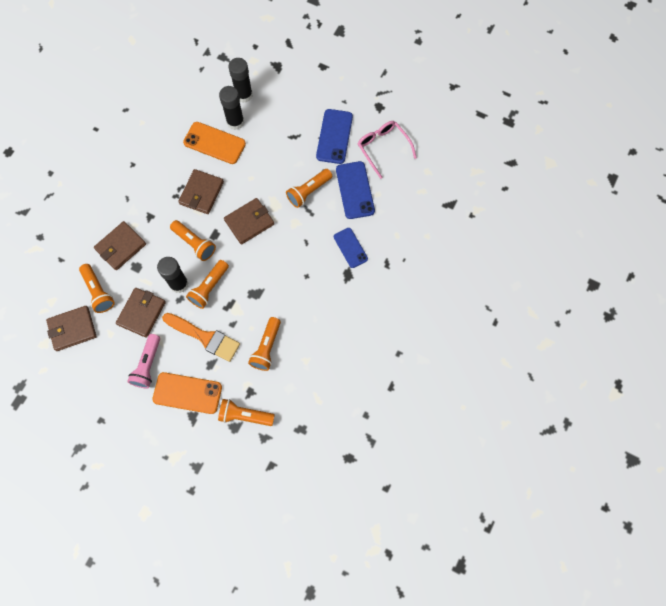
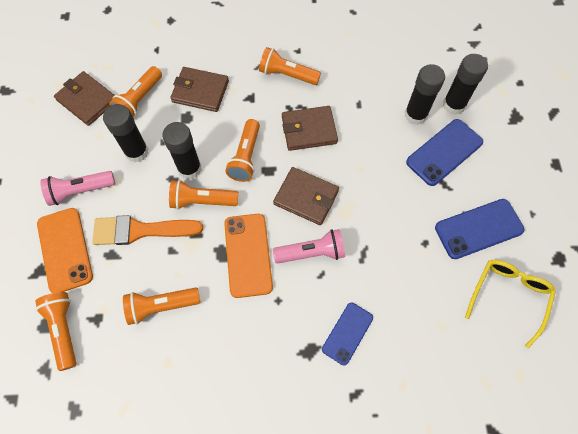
camera: 60 degrees right, 5 degrees down
(141, 313) = (136, 152): brown wallet -> black glue stick
(205, 337) = (140, 230): orange brush -> orange brush turned 90 degrees clockwise
(214, 143) = (375, 109): orange phone -> orange phone (248, 255)
(288, 239) = (311, 252): none -> pink flashlight
(308, 191) = (387, 240): orange flashlight -> orange flashlight (287, 75)
(355, 190) = (427, 294): blue phone -> blue phone (444, 152)
(383, 148) = (508, 297): pink glasses -> yellow glasses

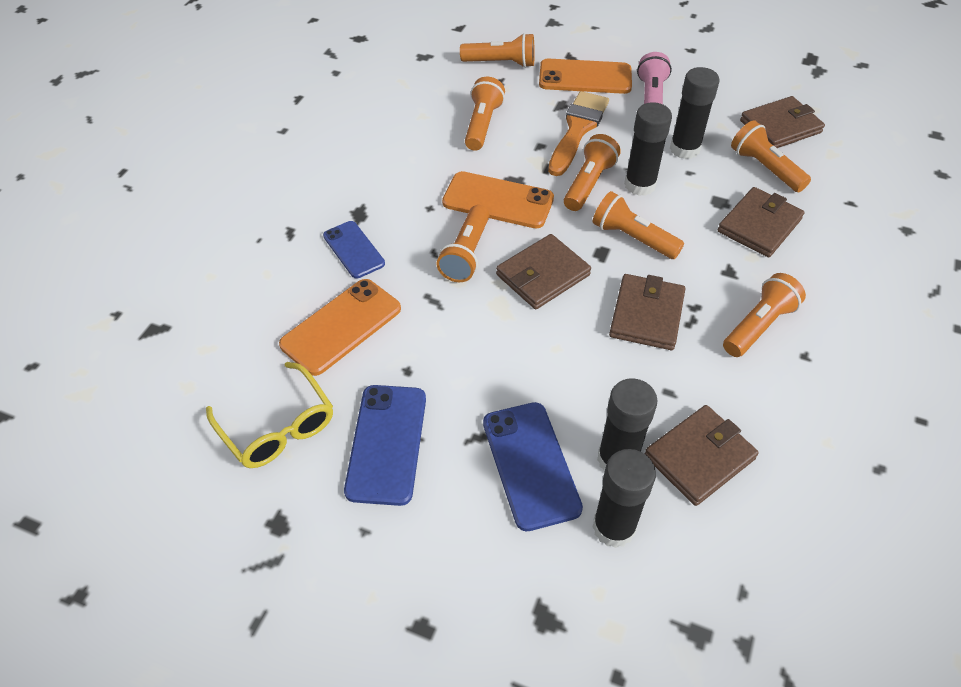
camera: 115 degrees right, 15 degrees down
(311, 252) = (466, 254): pink flashlight -> orange flashlight
(391, 81) = (699, 457): none -> brown wallet
(417, 302) = (341, 326): none -> orange phone

